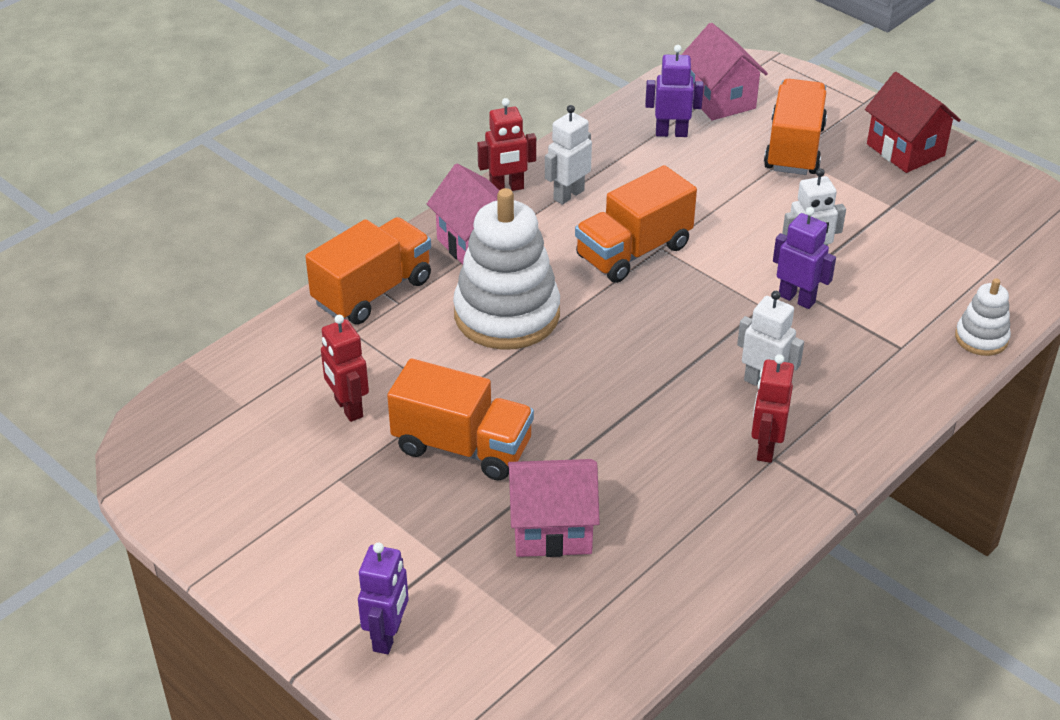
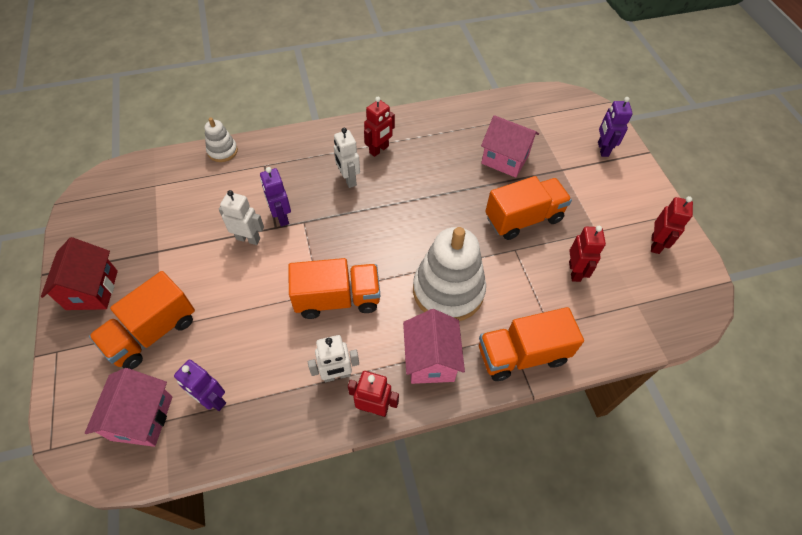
camera: 150 degrees left, 15 degrees up
(237, 500) = (655, 244): none -> red robot
(388, 636) = (602, 149): purple robot -> purple robot turned 45 degrees counterclockwise
(462, 446) = (523, 218): orange truck -> orange truck turned 105 degrees clockwise

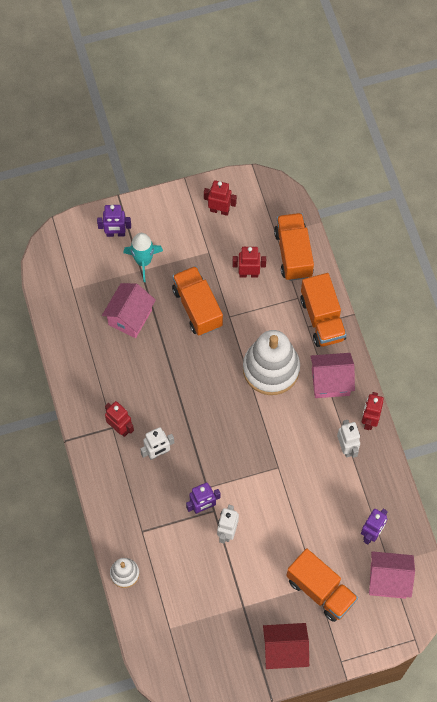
camera: 90 degrees left, 10 degrees up
(337, 299) = (282, 452): orange truck -> orange truck (293, 253)
(573, 171) = (143, 261): none -> turquoise rocket

